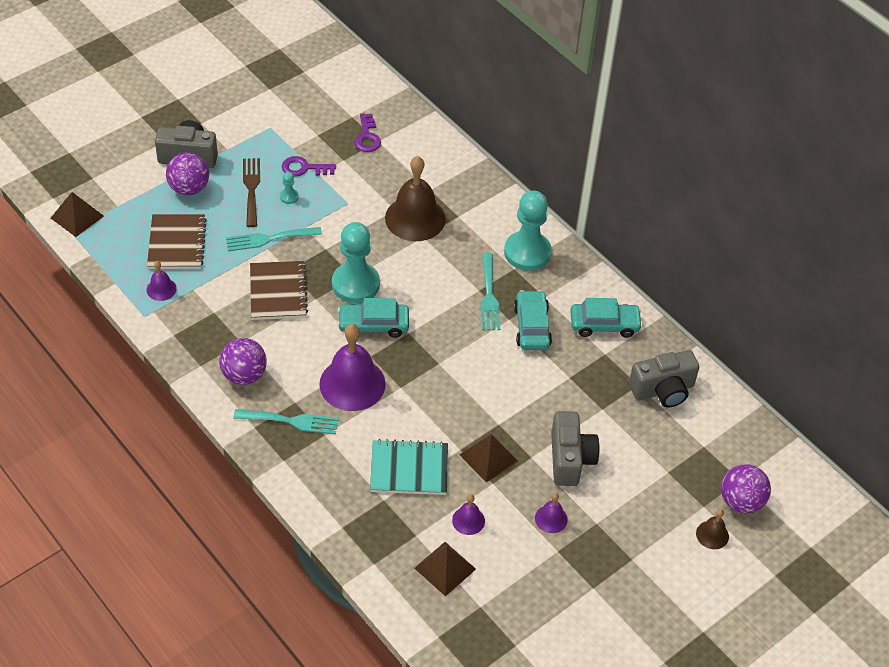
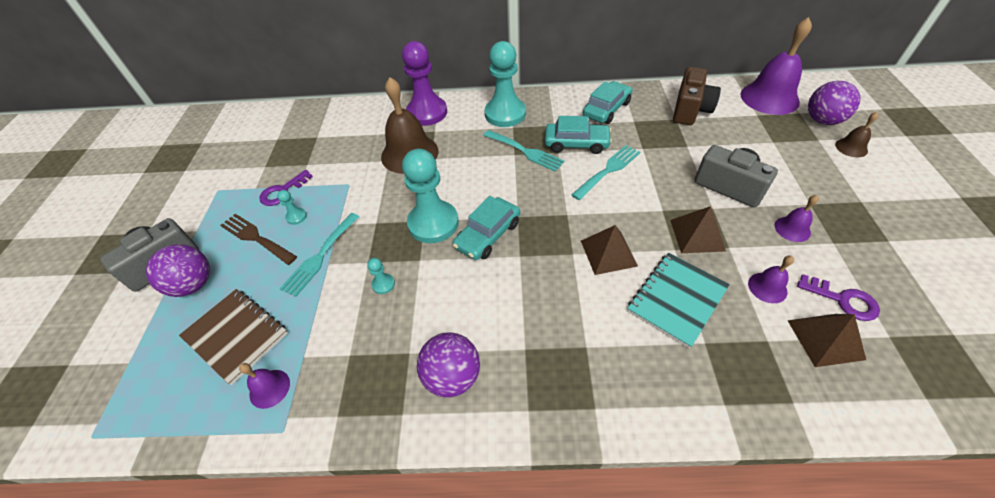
camera: 45 degrees left, 0 degrees up
(77, 217) = (85, 416): brown pyramid -> brown pyramid (608, 253)
(278, 292) = (383, 284): brown notebook -> turquoise pawn
(291, 421) = (547, 368): turquoise fork -> turquoise fork (608, 170)
(352, 384) = (540, 287): purple bell -> purple bell (769, 98)
(367, 137) = (305, 140): purple key -> purple key (843, 300)
(477, 195) = (427, 113): none -> purple pawn
(532, 326) = (576, 144): turquoise car -> turquoise car turned 150 degrees clockwise
(663, 390) = (690, 110): grey camera -> brown camera

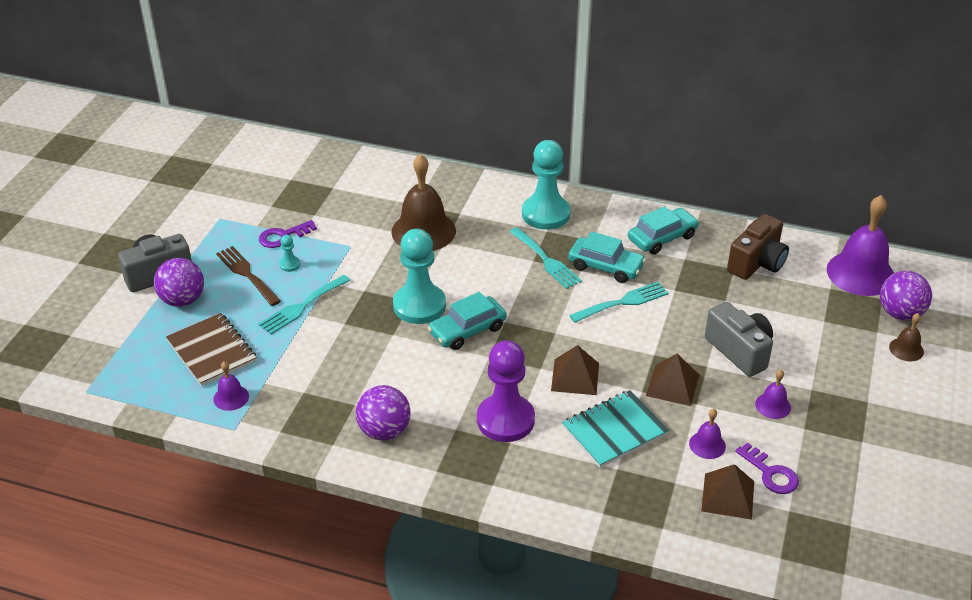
camera: 15 degrees right, 10 degrees down
(383, 284) = (352, 346): turquoise pawn -> none
(427, 113) = (460, 191): purple pawn -> purple pawn (505, 420)

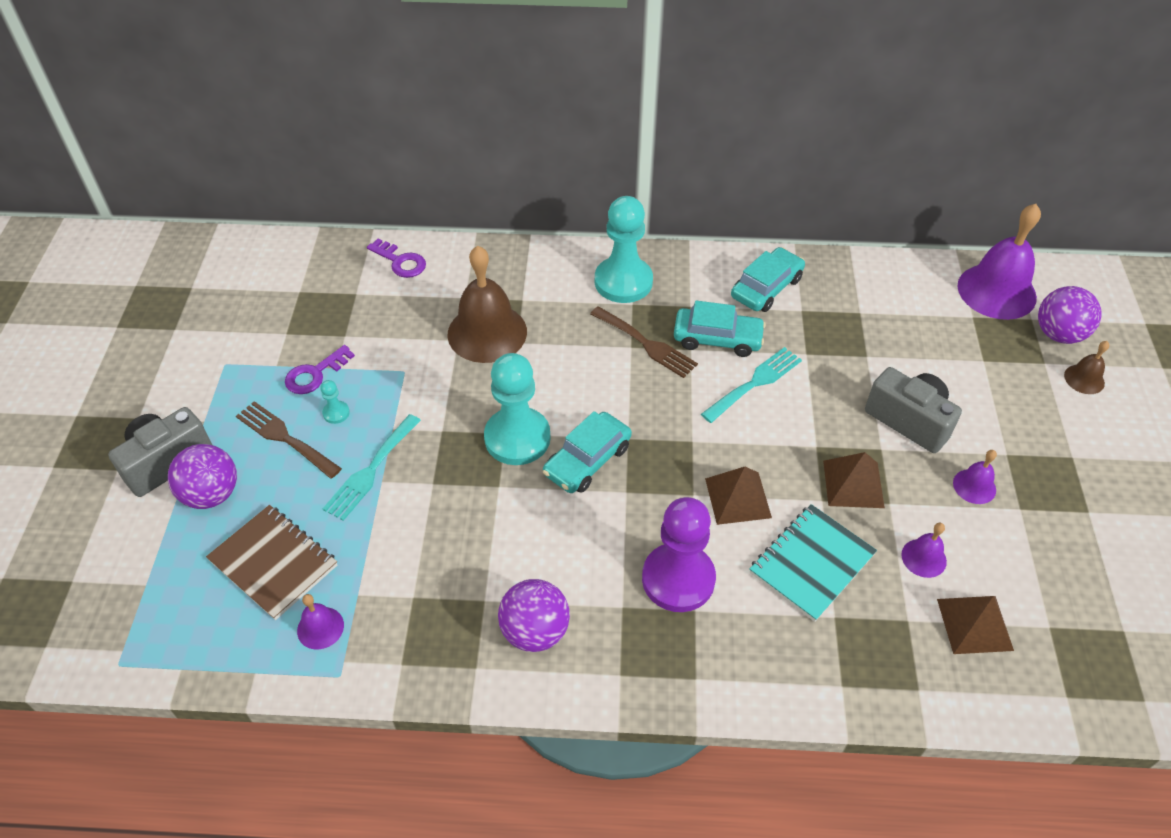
camera: 15 degrees left, 10 degrees up
(546, 260) = (646, 344): turquoise fork -> brown fork
(757, 263) = (882, 300): brown camera -> none
(770, 473) = (1009, 580): purple key -> purple key (400, 262)

